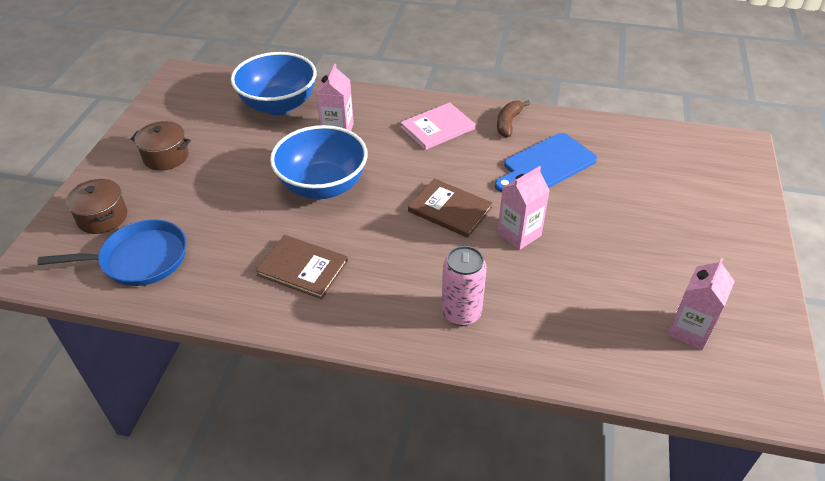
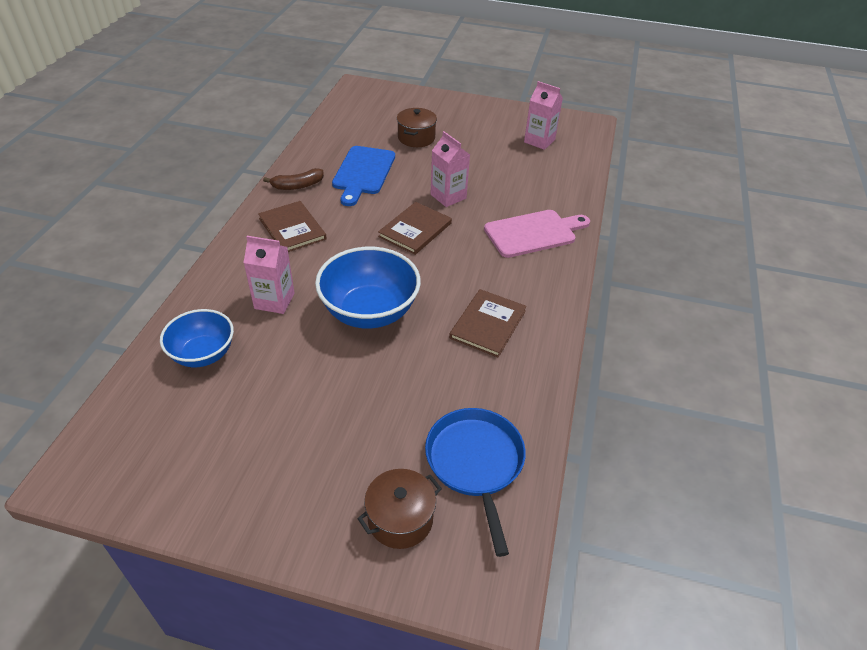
camera: 90 degrees left, 0 degrees up
(166, 157) = (284, 465): brown pot -> brown pot (416, 138)
(278, 105) = (203, 354): blue bowl -> blue bowl, size x0.64
(437, 128) = (292, 229): pink book -> brown book
(461, 313) = (533, 233): pink can -> pink cutting board
(508, 123) = (297, 186): brown banana -> brown banana turned 45 degrees counterclockwise
(546, 164) = (363, 173): blue cutting board -> blue cutting board turned 45 degrees clockwise

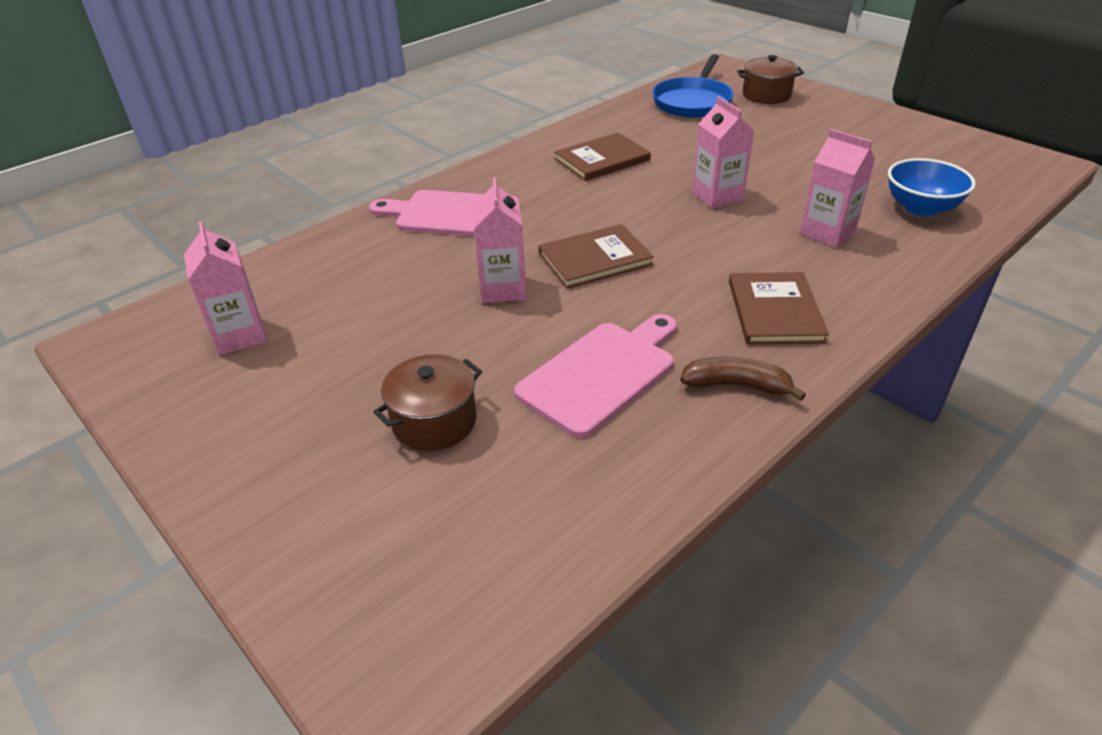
camera: 145 degrees left, 5 degrees down
(363, 173) = (601, 373): blue cutting board -> pink cutting board
(369, 312) = (717, 196): blue bowl -> pink carton

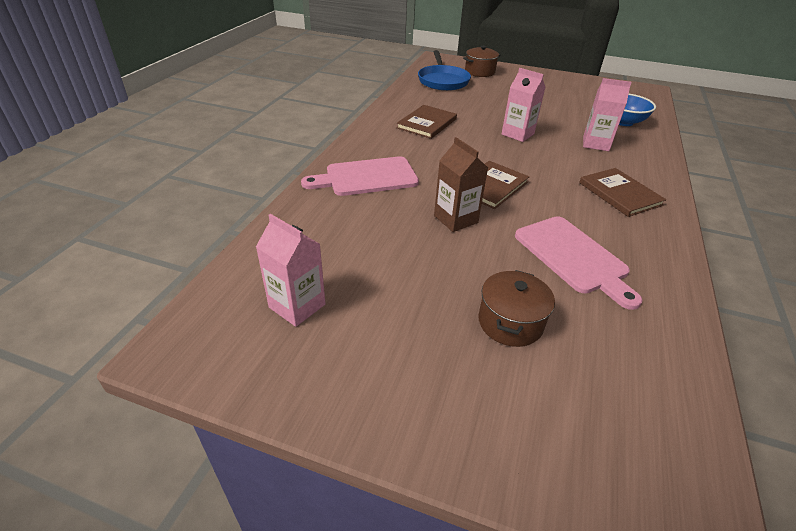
camera: 30 degrees left, 0 degrees up
(503, 289) = (455, 219): pink carton -> brown carton
(601, 373) = (573, 257): pink cutting board -> pink cutting board turned 135 degrees clockwise
(737, 385) = (649, 242): brown banana -> none

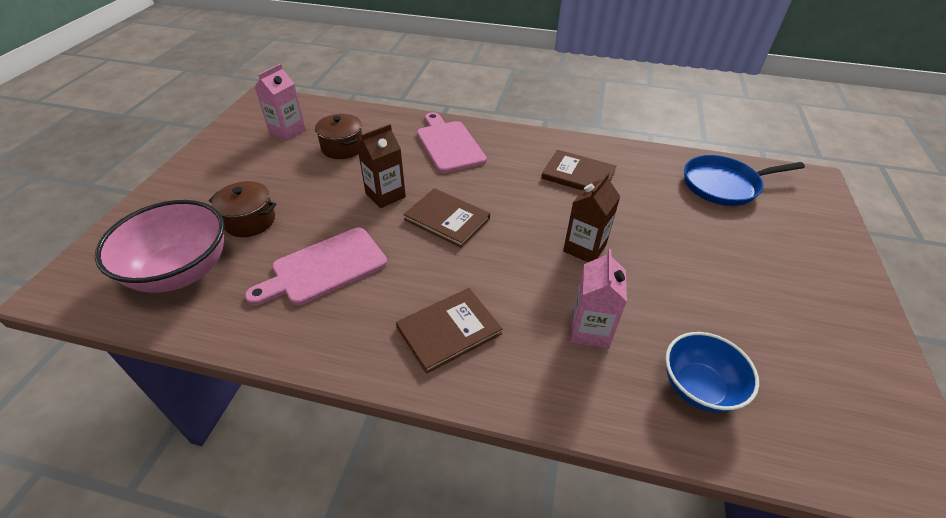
camera: 85 degrees right, 5 degrees up
(479, 72) = (794, 221): brown pot -> brown pot (342, 148)
(517, 134) = (584, 248): pink carton -> brown carton
(615, 375) = (182, 271): none -> pink bowl

